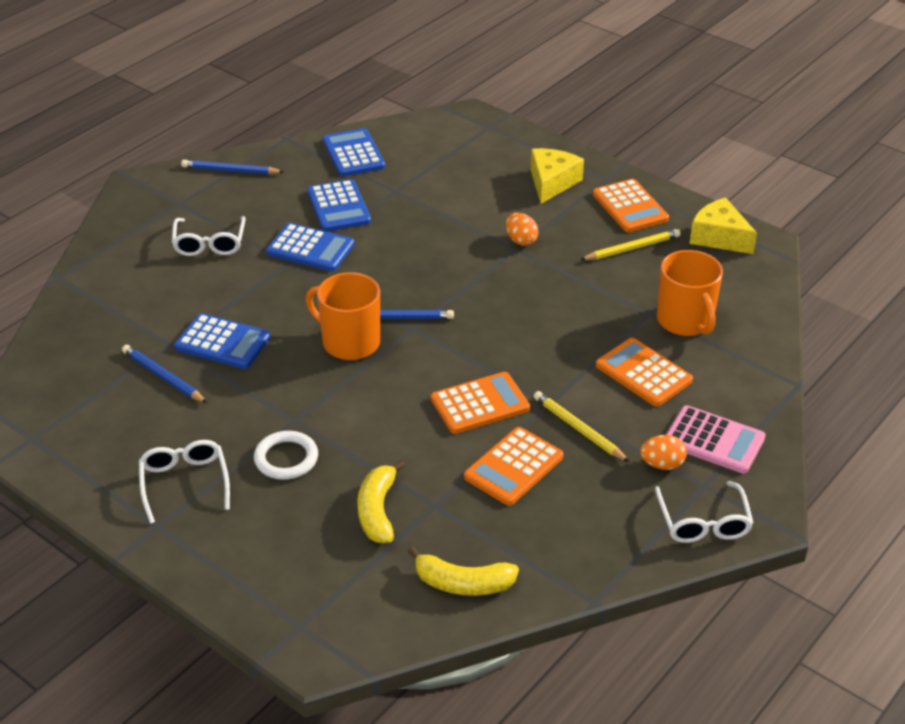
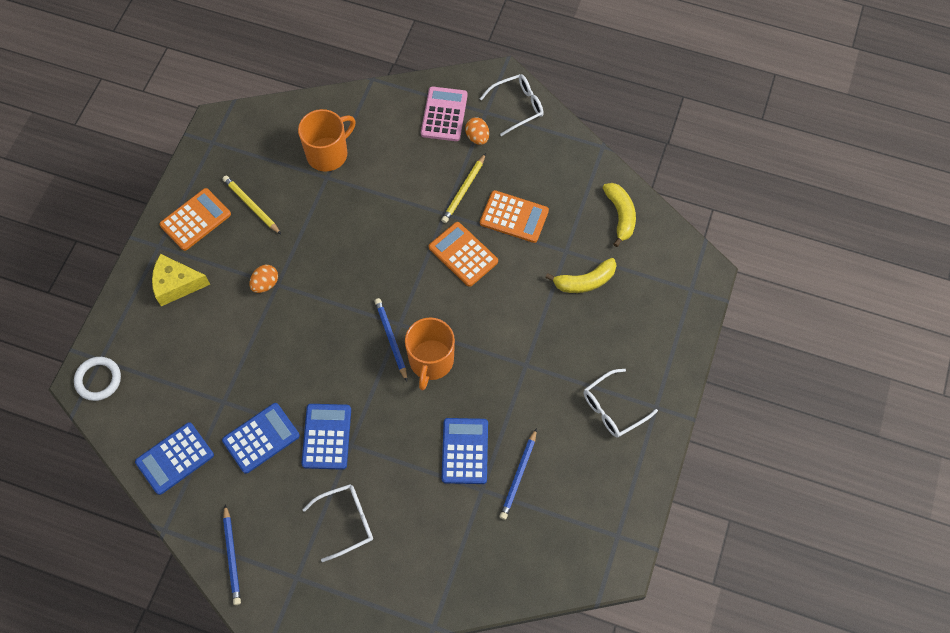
camera: 110 degrees left, 25 degrees up
(286, 458) = (564, 354): white ring -> white ring (98, 380)
(643, 373) = (394, 166): orange calculator -> none
(719, 237) = (219, 152): yellow cheese -> none

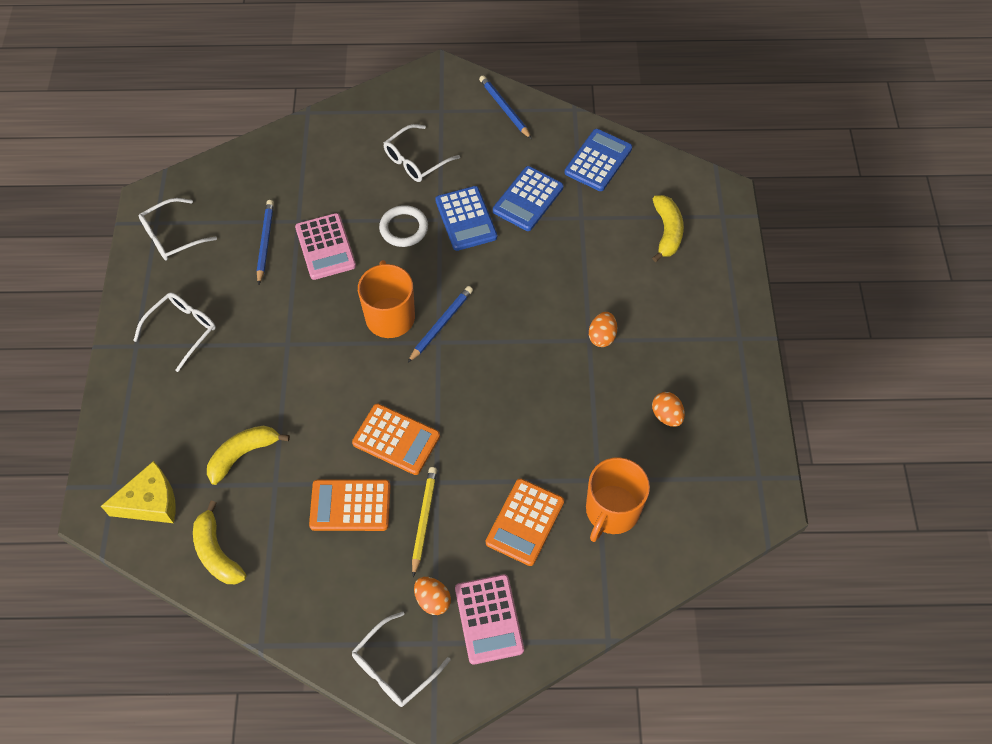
camera: 160 degrees right, 5 degrees down
(98, 380) = (711, 199): white ring -> white ring (404, 228)
(157, 360) = (667, 232): none -> yellow banana
(176, 284) = (694, 306): yellow cheese -> yellow cheese (150, 502)
(195, 220) = (718, 379): orange calculator -> orange calculator (525, 522)
(251, 205) = (666, 415): yellow pencil -> orange egg
(391, 339) = (441, 324): blue pencil -> blue pencil turned 105 degrees counterclockwise
(465, 451) = (325, 247): blue calculator -> pink calculator
(605, 513) = (171, 236): none -> white glasses

